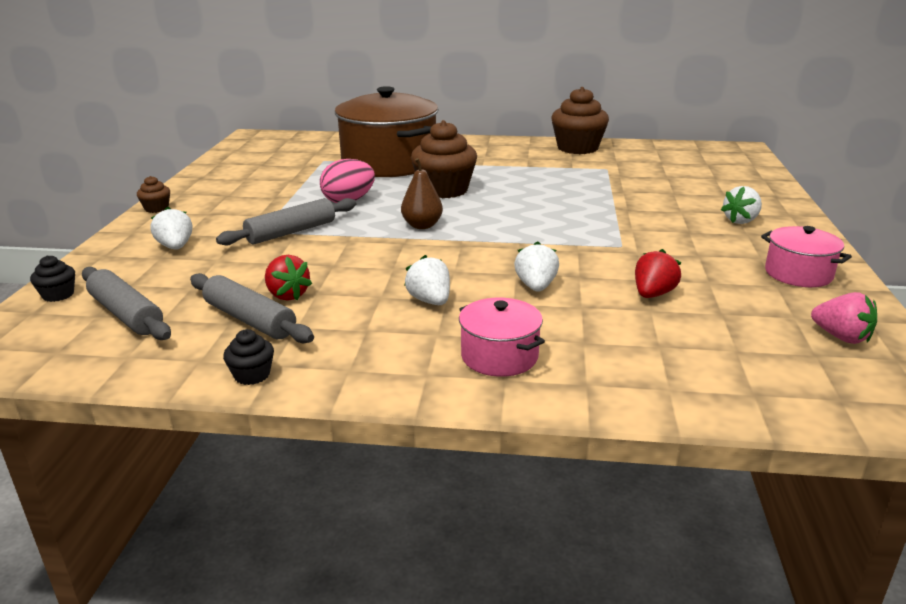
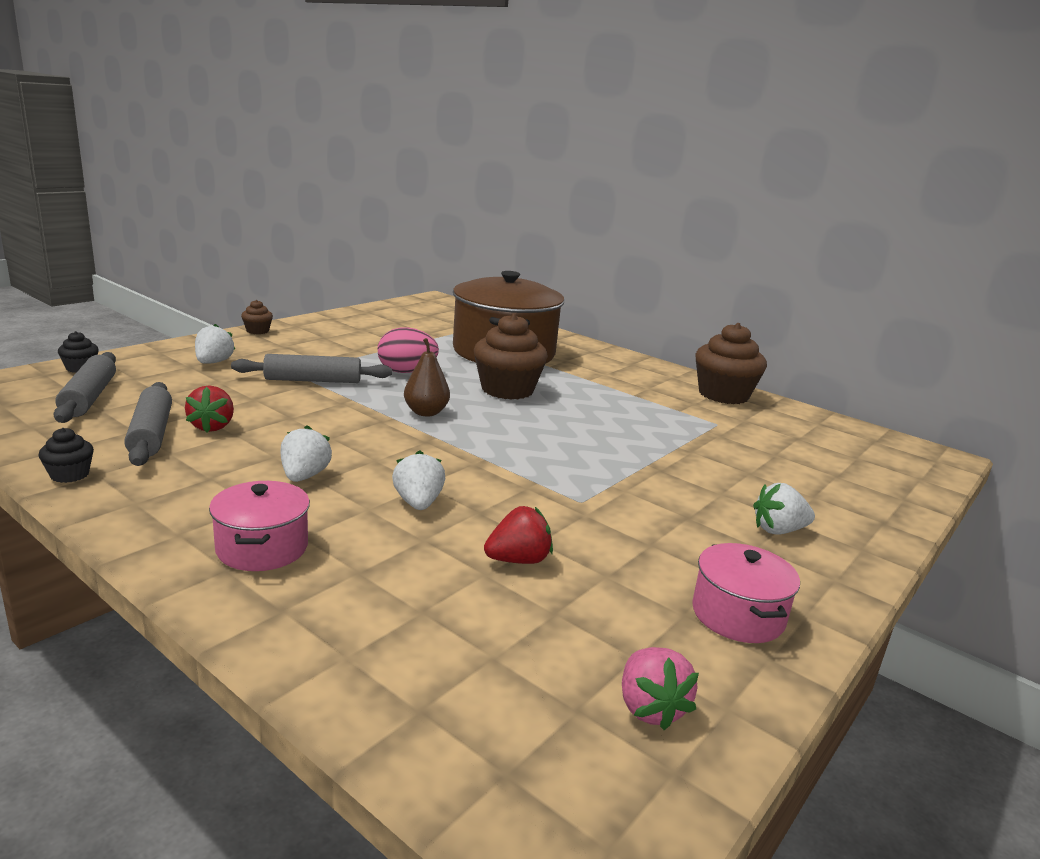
camera: 30 degrees right, 5 degrees down
(536, 286) = (418, 503): white strawberry -> white strawberry turned 45 degrees counterclockwise

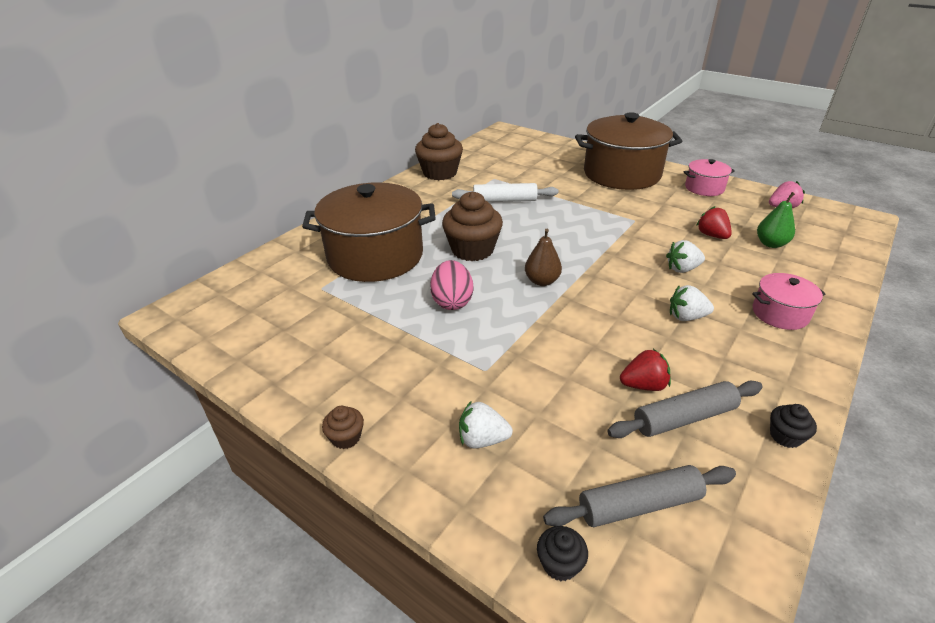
camera: 90 degrees left, 15 degrees up
(313, 380) = (502, 352): grey rolling pin -> none
(473, 619) = (770, 244): none -> green pear
(641, 421) = (504, 200): none -> white rolling pin
(778, 530) = (622, 174): white strawberry -> brown pot

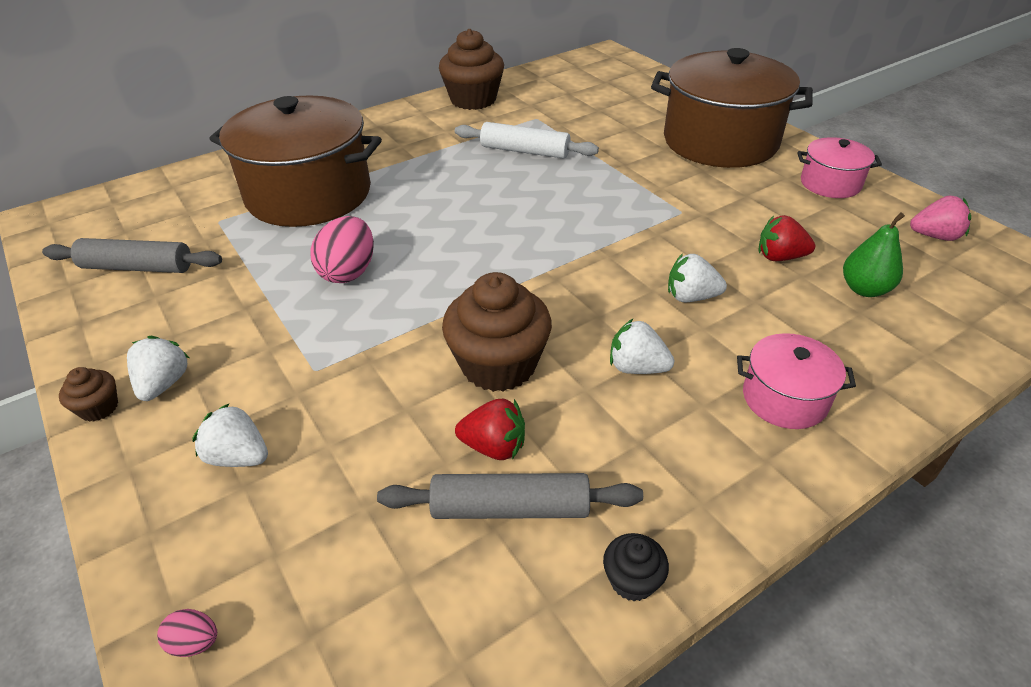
camera: 20 degrees right, 5 degrees up
(382, 408) = (164, 384): none -> white strawberry
(472, 250) = (429, 209): brown cupcake -> brown cupcake (498, 365)
(542, 281) = (481, 270): brown pear -> none
(560, 564) = (195, 642): black cupcake -> pink egg
(639, 505) = (351, 604): grey rolling pin -> grey rolling pin (137, 267)
(712, 235) = (780, 257): red strawberry -> red strawberry turned 75 degrees counterclockwise

